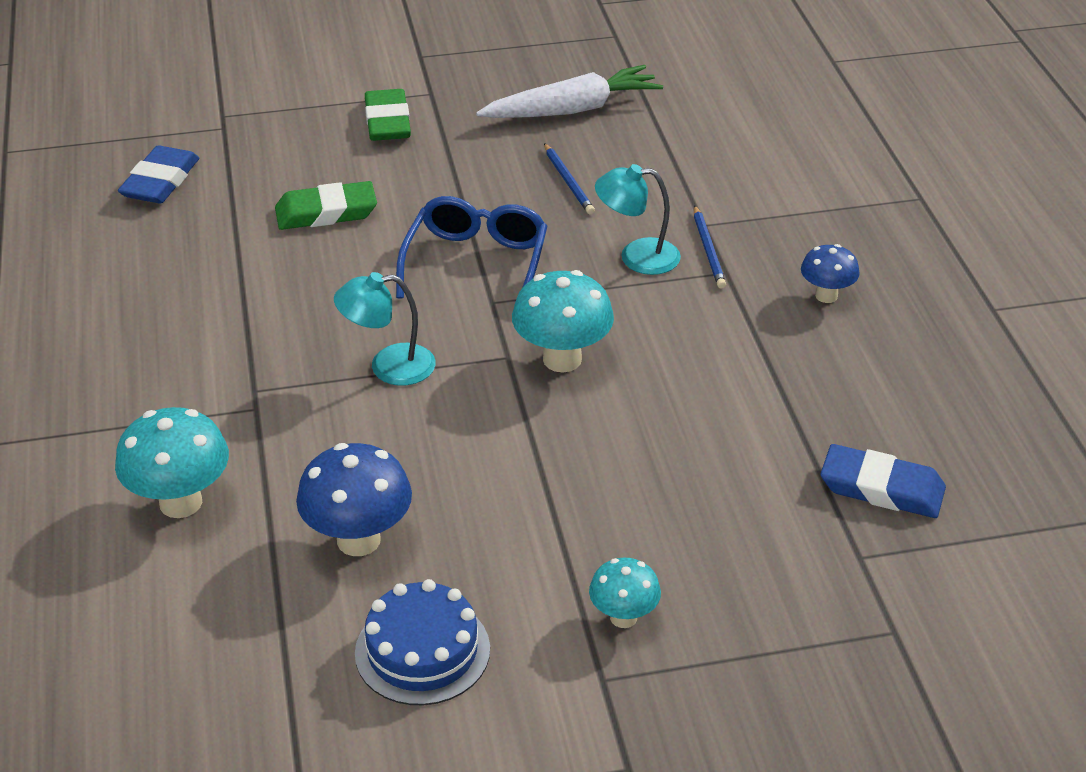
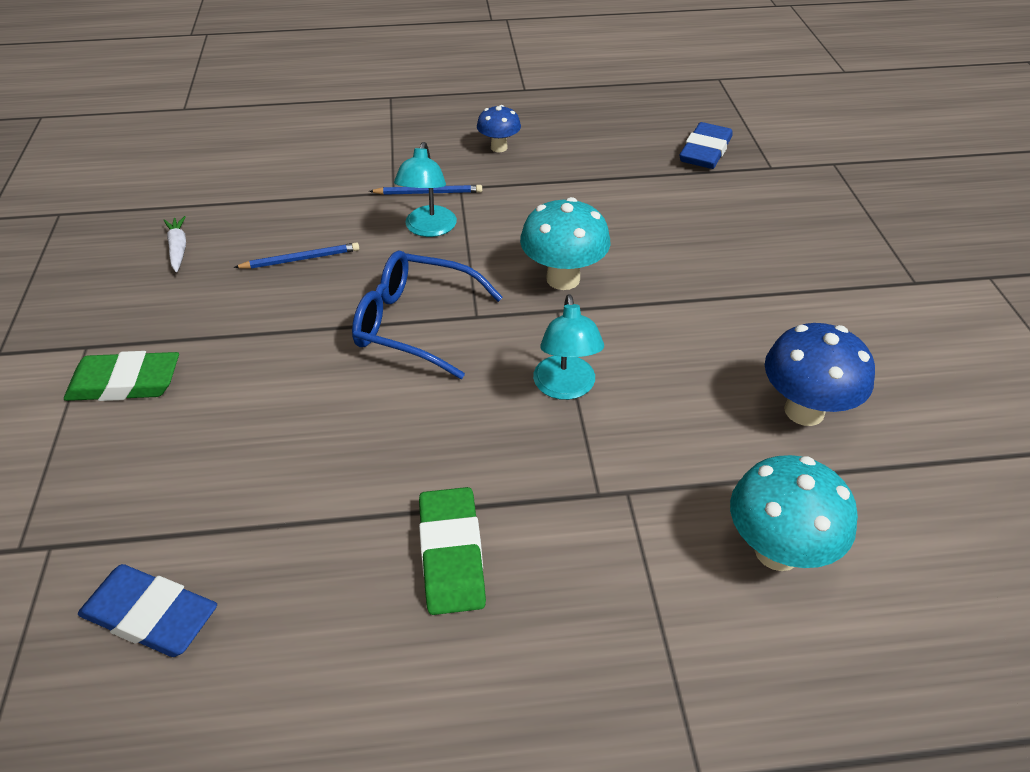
camera: 85 degrees left, 5 degrees up
(326, 212) = (289, 436): green eraser -> green eraser (452, 554)
(422, 651) = (920, 373): blue cake -> none
(572, 110) = (178, 249): white carrot -> white carrot, size x0.47
(623, 617) = (853, 268): turquoise mushroom -> none

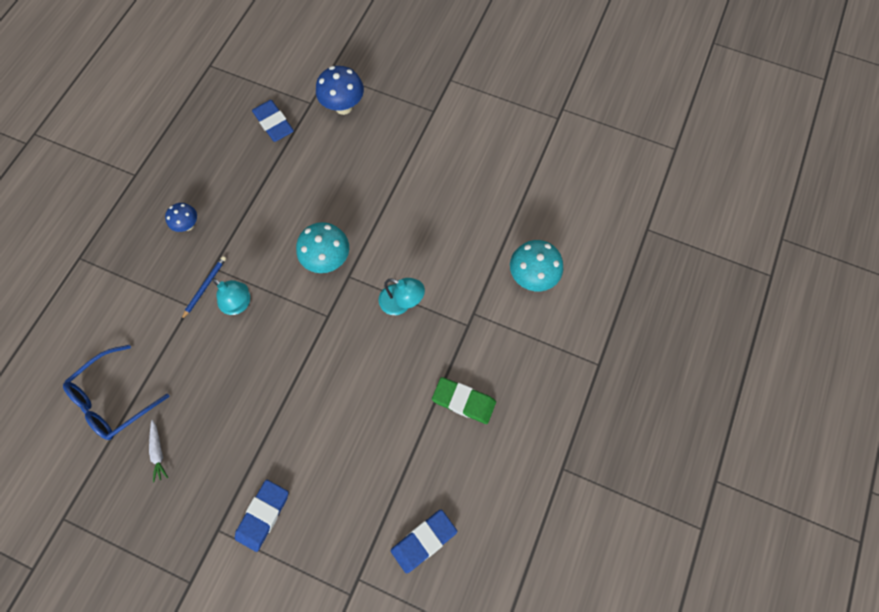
camera: 60 degrees left, 25 degrees up
(125, 383) = (263, 515): green eraser -> blue eraser
(178, 249) = (158, 452): white carrot -> white carrot turned 120 degrees counterclockwise
(301, 259) = (218, 385): blue pencil -> none
(415, 324) = (313, 349): blue glasses -> blue glasses (114, 399)
(804, 411) = (475, 215): blue mushroom -> blue mushroom (343, 107)

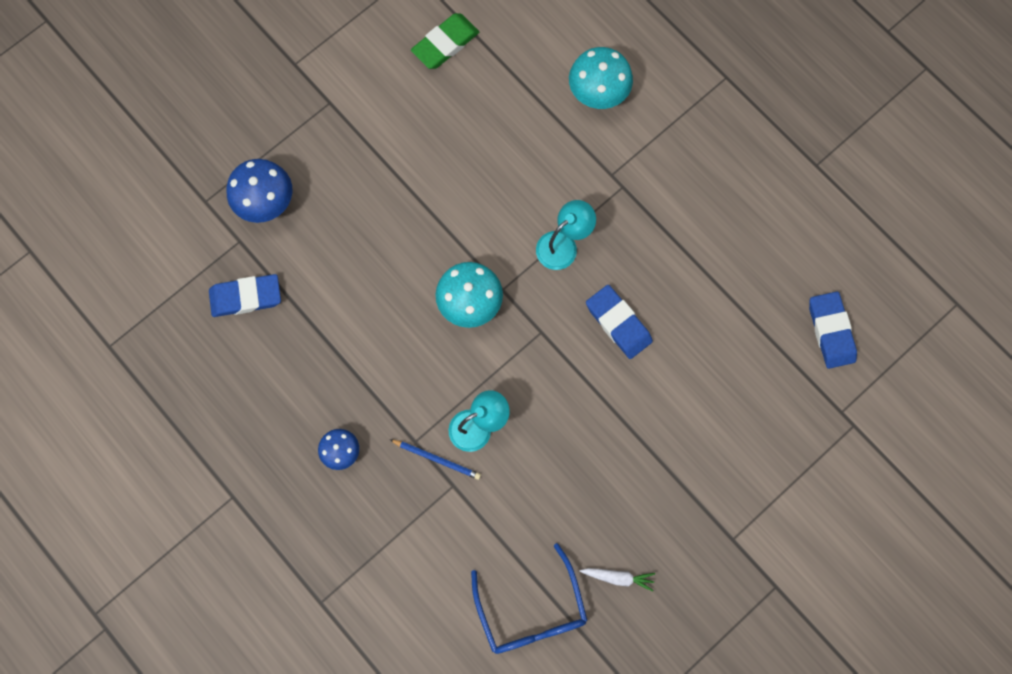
camera: 65 degrees left, 5 degrees up
(205, 287) = (437, 459): blue pencil -> blue pencil turned 150 degrees clockwise
(263, 515) = (737, 485): blue eraser -> blue eraser (618, 323)
(464, 401) = (705, 229): green eraser -> green eraser (445, 43)

